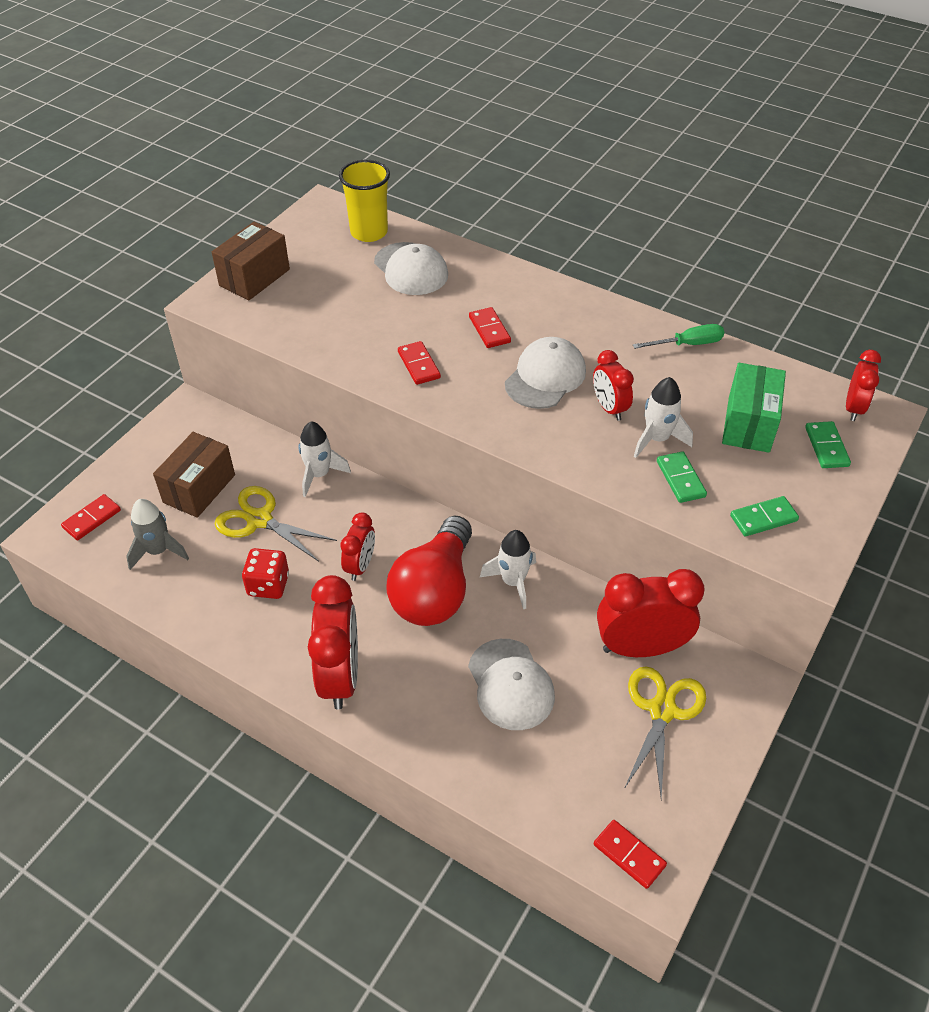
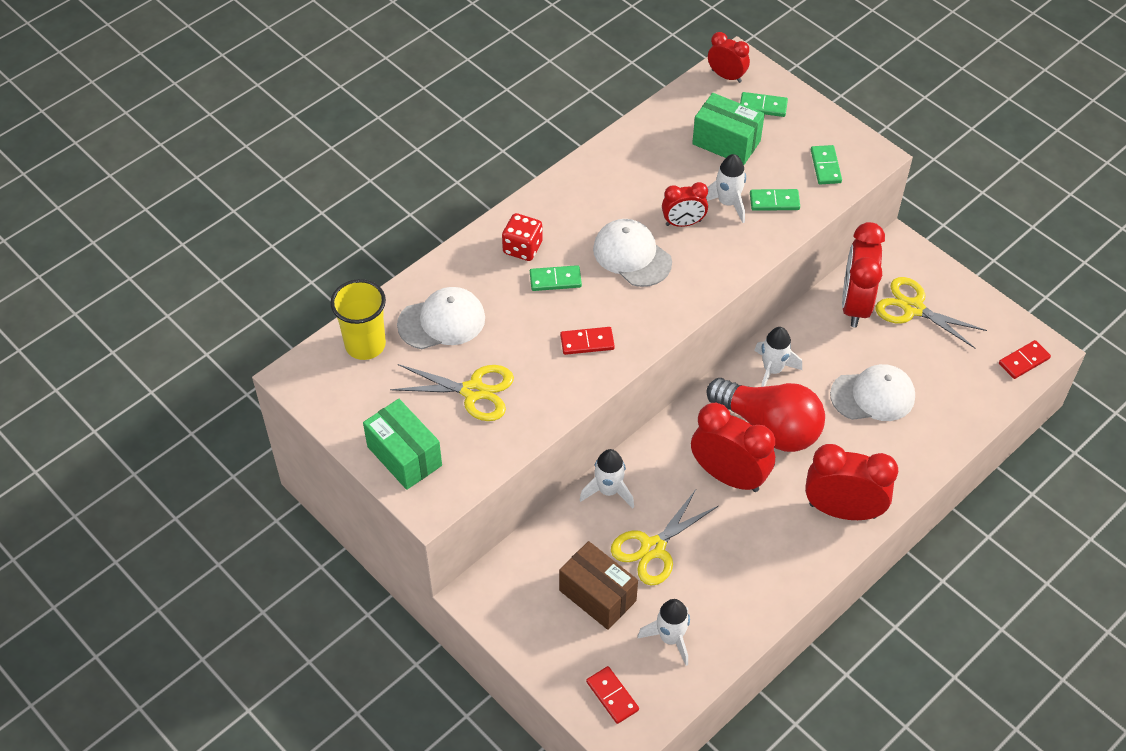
camera: 75 degrees left, 5 degrees up
(158, 551) = (670, 638): grey rocket -> white rocket
(254, 277) = (404, 456): brown box -> green box
(268, 585) = (733, 550): red dice -> red dice (522, 248)
(336, 303) = (473, 391): none -> yellow scissors
(360, 566) = (729, 476): red clock -> red clock, size x1.78
(489, 330) = (555, 280): red domino -> green domino
(688, 344) = (620, 149): green screwdriver -> none

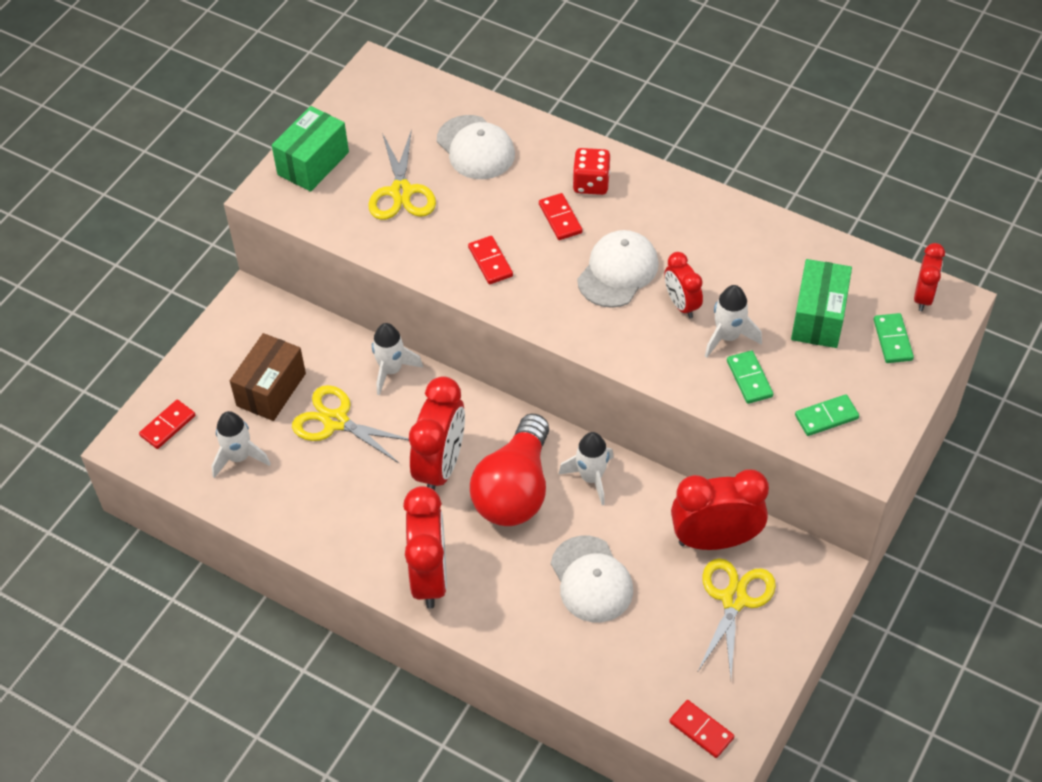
camera: 75 degrees right, 0 degrees up
(365, 345) = (428, 103): yellow cup -> none
(555, 280) = (560, 218): green domino -> red domino

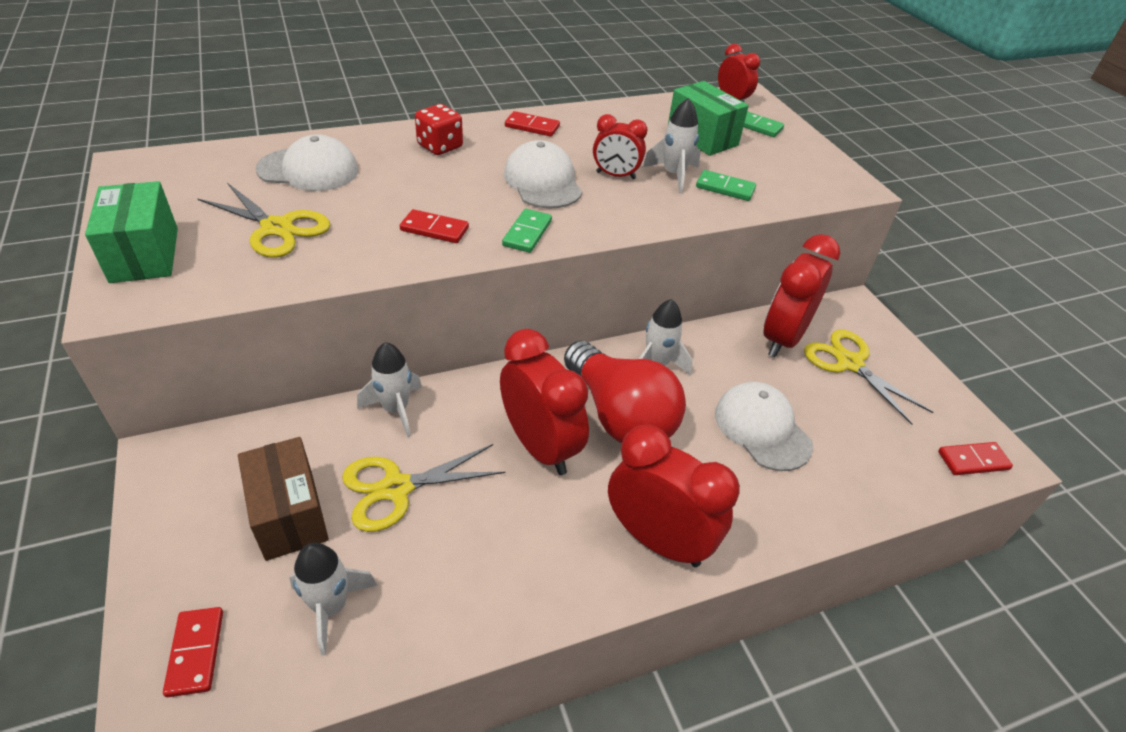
camera: 55 degrees left, 10 degrees down
(560, 218) = (449, 175): red domino -> red domino (532, 126)
(591, 579) = (762, 429): white cap -> white cap turned 135 degrees counterclockwise
(826, 417) = (798, 180): green domino -> green domino (527, 233)

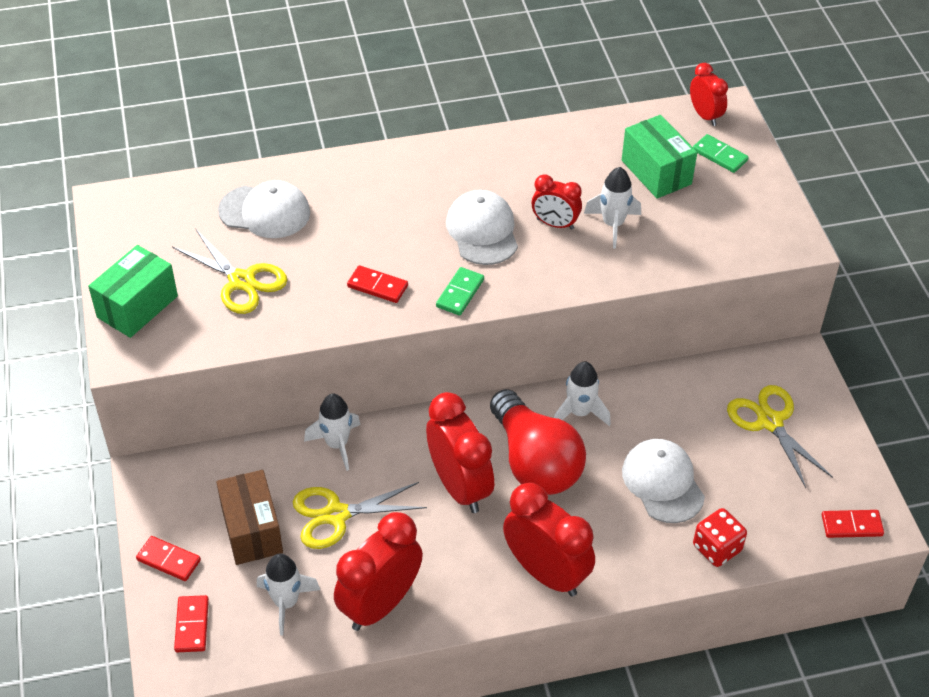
camera: 10 degrees right, 5 degrees up
(145, 255) = (137, 307): green box -> green box turned 45 degrees clockwise
(440, 146) = (388, 182): red dice -> red dice (717, 548)
(532, 126) = (481, 155): red domino -> red domino (169, 560)
(725, 188) = (661, 242): green domino -> none
(783, 338) = (711, 391): red clock -> red clock (380, 604)

